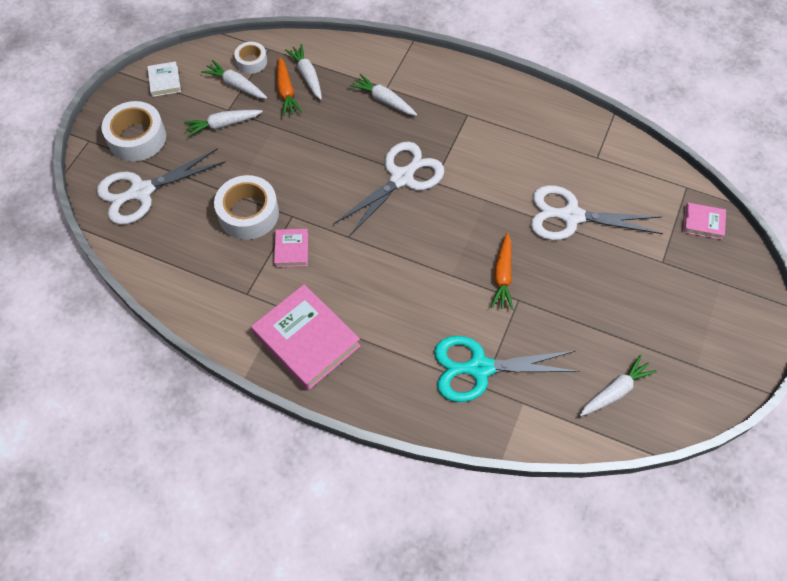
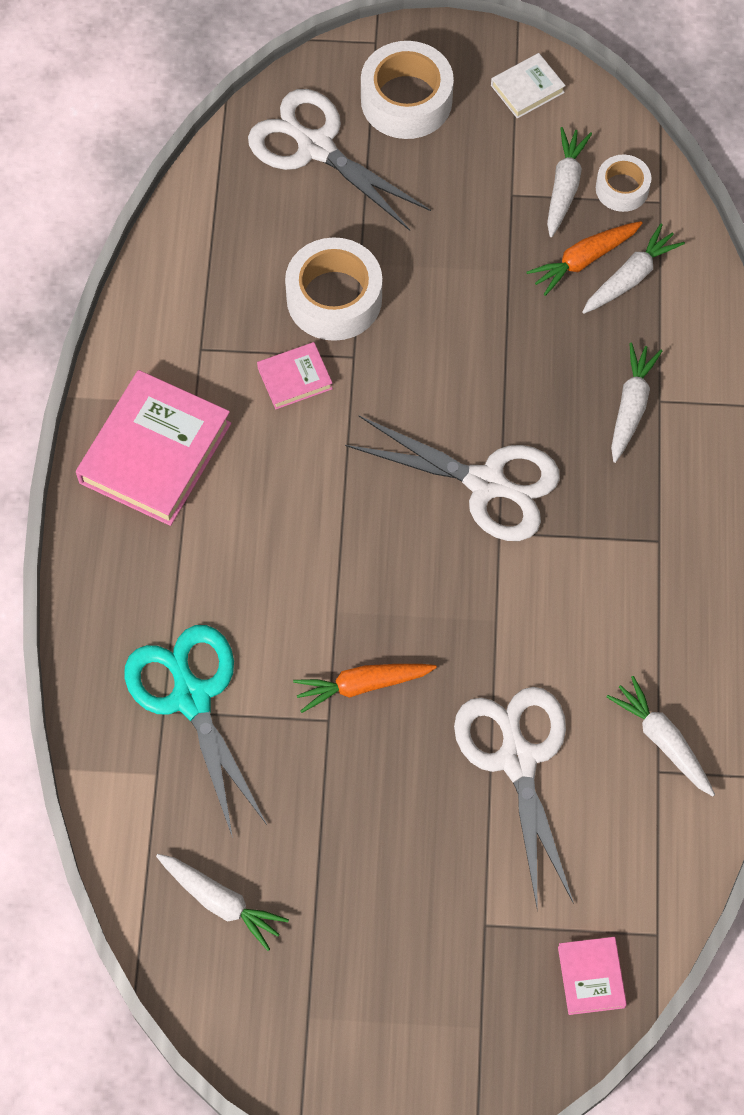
camera: 70 degrees right, 5 degrees up
(223, 125) = (480, 200): white carrot -> white carrot (662, 740)

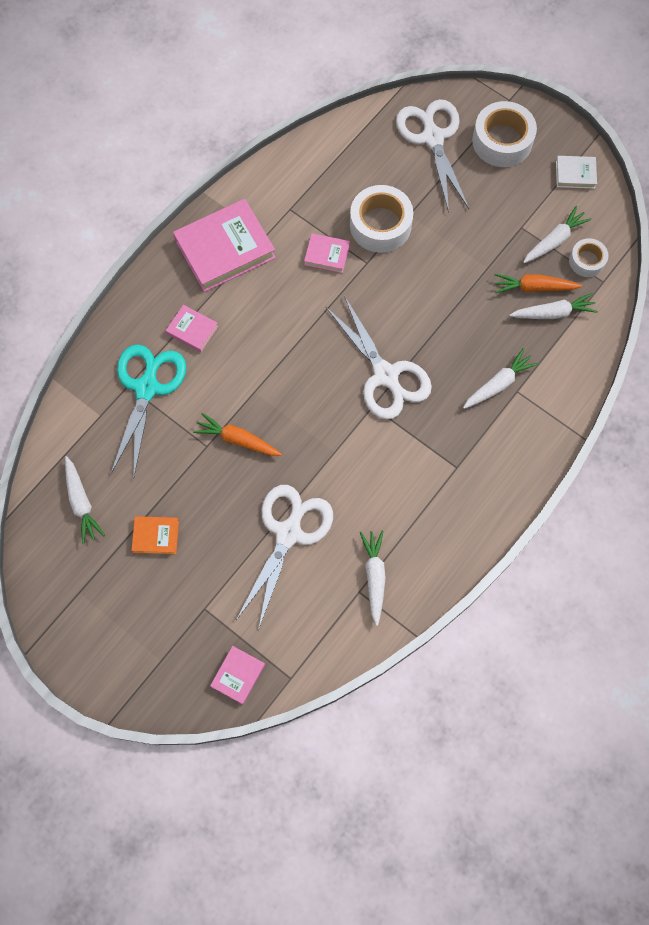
camera: 35 degrees right, 5 degrees up
(193, 584) = (192, 330): none -> pink book
(352, 877) = (156, 536): none -> orange book

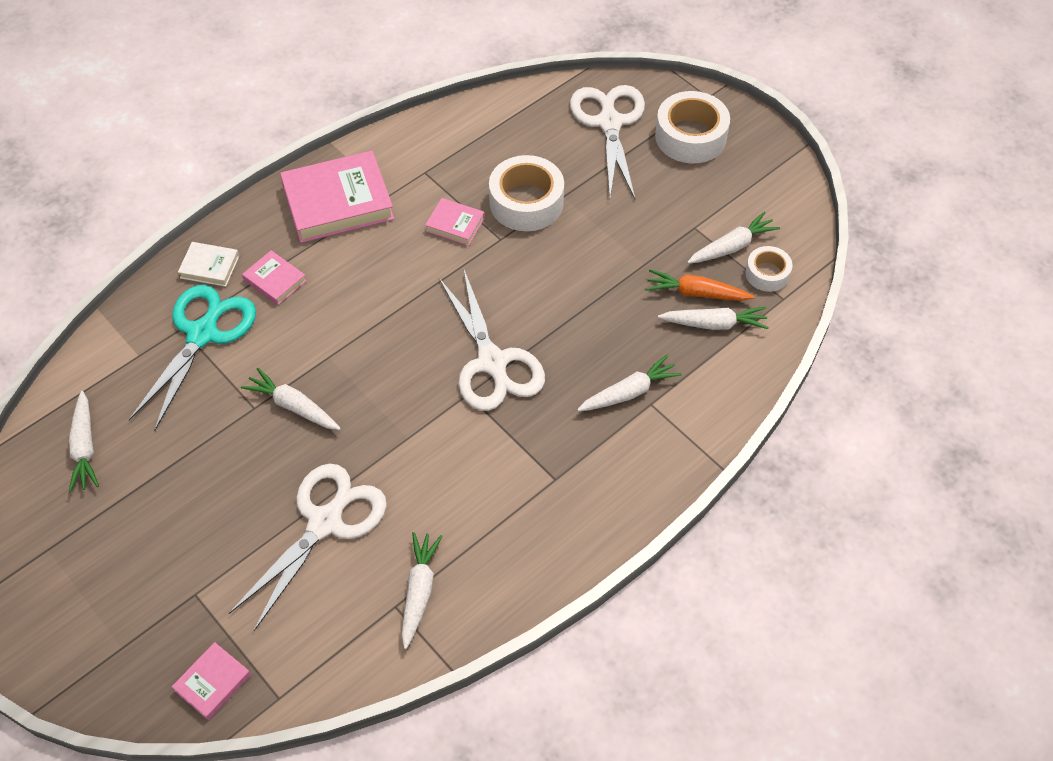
camera: 10 degrees right, 15 degrees down
(156, 536) = (161, 500): orange book -> none
(238, 439) = (293, 406): orange carrot -> white carrot
(575, 174) = (771, 181): white book -> white book (209, 267)

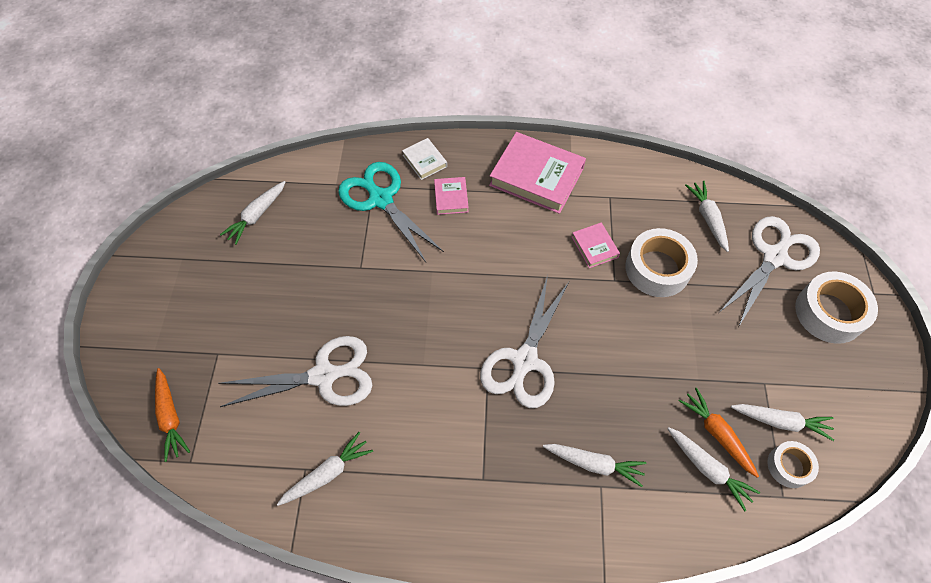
camera: 45 degrees right, 5 degrees up
(203, 333) = (380, 199): turquoise scissors -> turquoise scissors turned 105 degrees counterclockwise
(212, 683) = (170, 417): pink book -> orange carrot
(293, 406) = (381, 285): white carrot -> white carrot (707, 218)

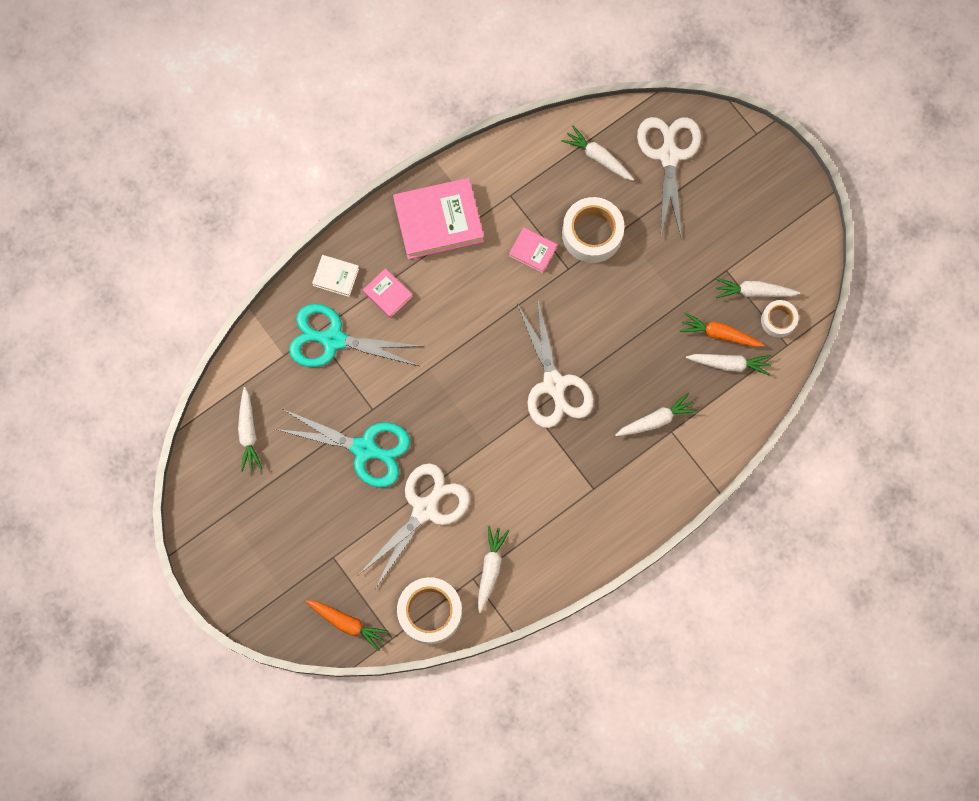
camera: 40 degrees left, 15 degrees up
(325, 292) = (365, 449): none -> turquoise scissors
(780, 422) = (754, 292): white carrot -> white carrot turned 150 degrees counterclockwise
(829, 313) = (735, 176): white tape -> white tape (430, 612)

